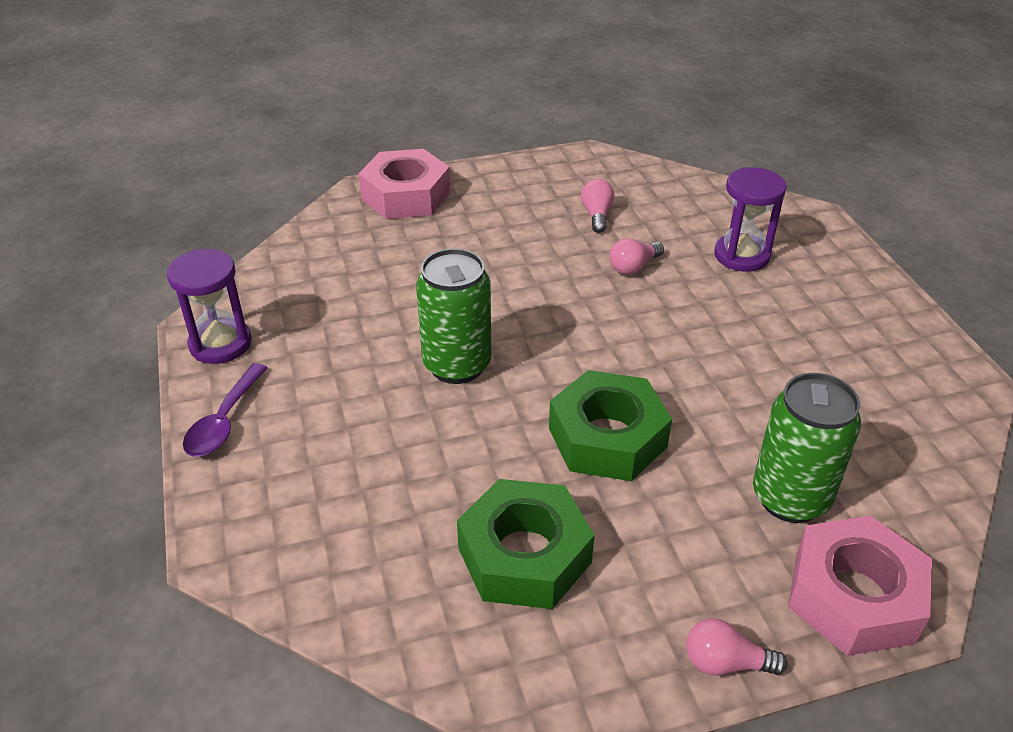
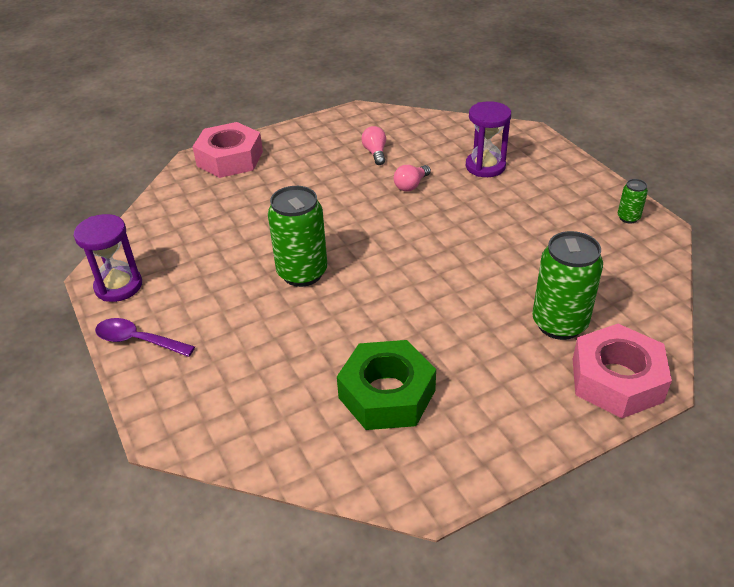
camera: 10 degrees left, 0 degrees up
(224, 421) = (138, 340): purple spoon -> purple spoon turned 105 degrees clockwise
(607, 437) = (424, 305): green nut -> none
(725, 663) = (543, 438): pink light bulb -> none
(928, 360) = (628, 218): none -> green can

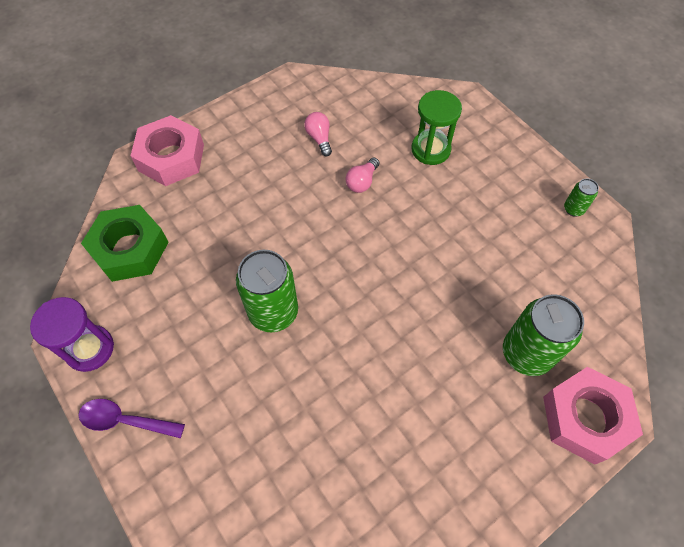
camera: 10 degrees left, 20 degrees up
(386, 394) = (380, 461): green nut -> green nut (130, 249)
(485, 166) = (430, 149): purple hourglass -> green hourglass

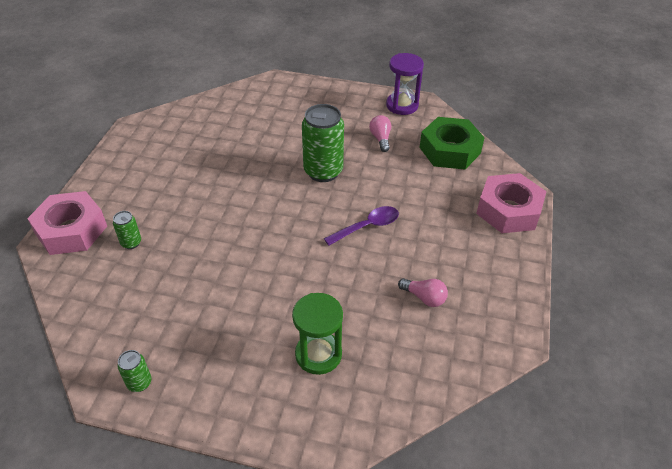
camera: 140 degrees right, 15 degrees down
(125, 420) = (346, 95): purple spoon -> purple spoon (367, 226)
(362, 182) = (350, 284): pink light bulb -> pink light bulb (380, 139)
(526, 353) = (131, 243): green can -> green can, size x0.48

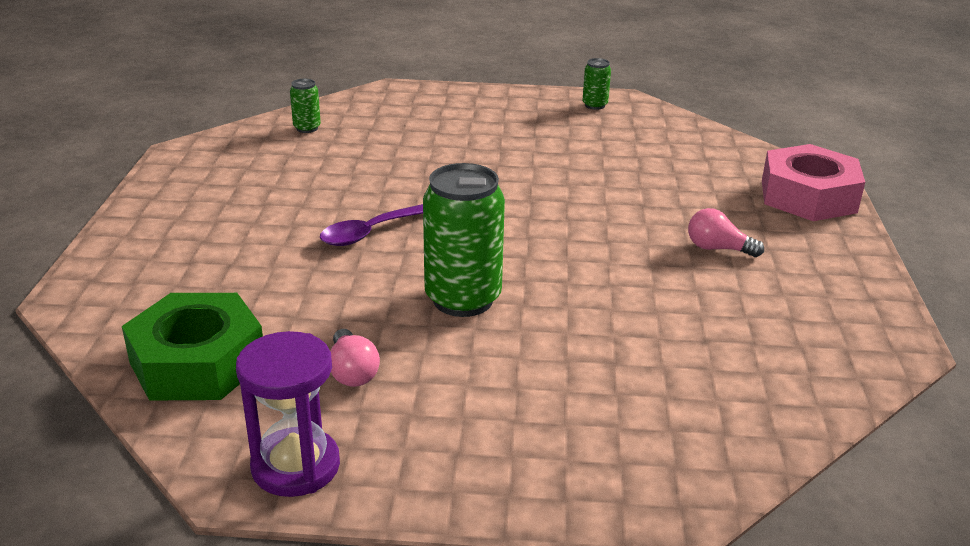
camera: 170 degrees right, 15 degrees down
(131, 243) = (710, 191): green can -> green can (307, 128)
(318, 354) = (417, 129): green hourglass -> none
(424, 298) = (289, 173): pink light bulb -> pink light bulb (717, 248)
(508, 210) = (122, 271): pink nut -> none

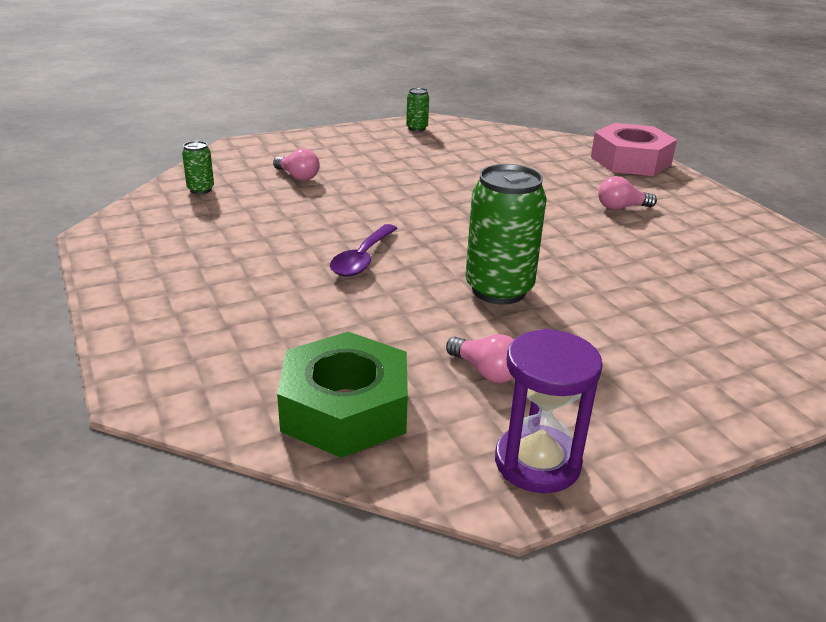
camera: 30 degrees left, 0 degrees up
(408, 134) = (298, 176): none -> pink light bulb

